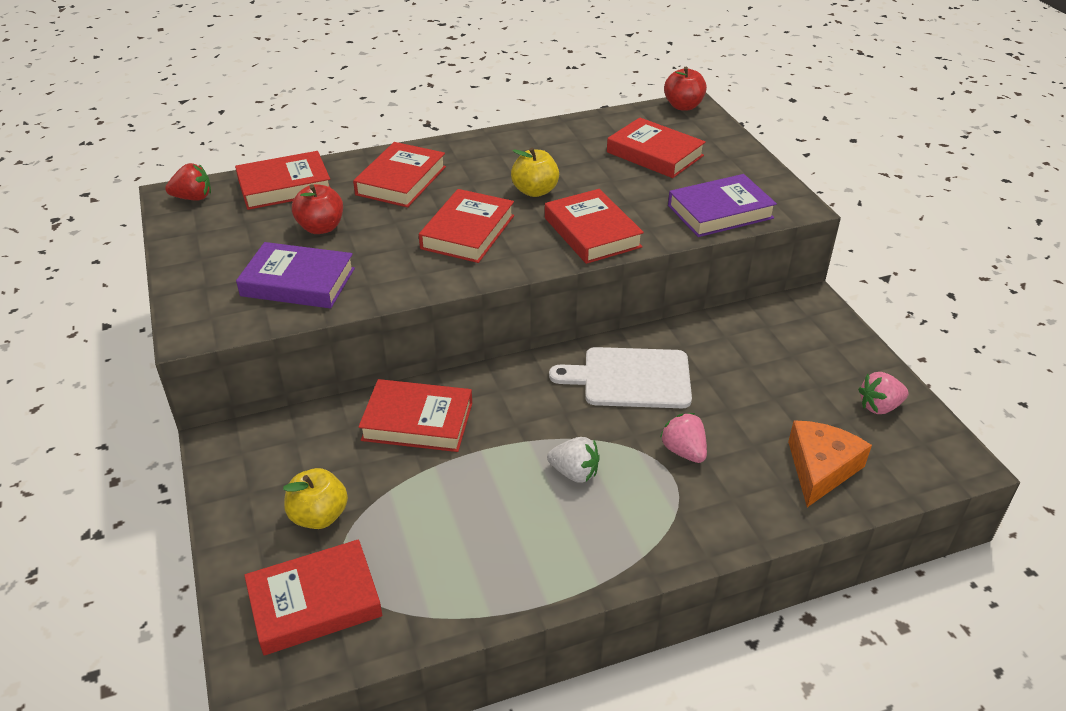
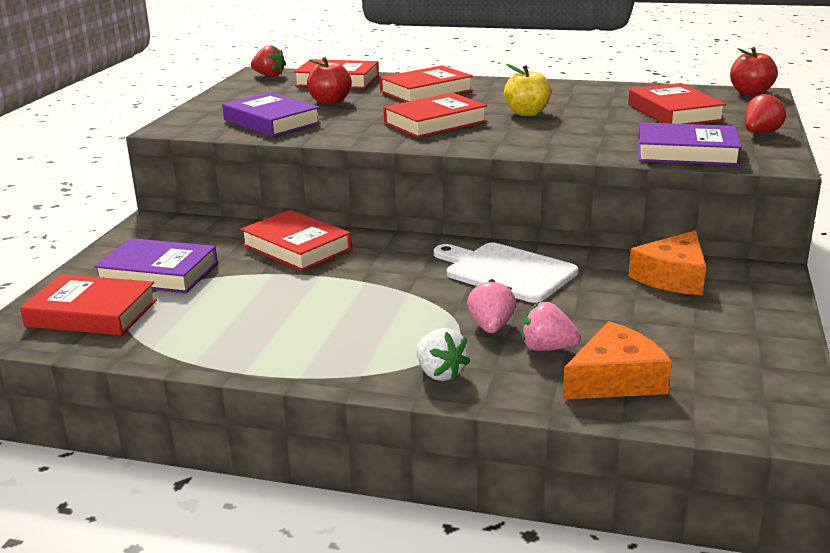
camera: 35 degrees right, 15 degrees down
(319, 516) = (158, 273): yellow apple -> purple book
(574, 473) = (375, 310): white strawberry -> white strawberry (440, 373)
(592, 232) = (541, 141): red book -> none
(745, 166) = (760, 133): none -> red strawberry
(755, 334) = (673, 277): none -> orange cheese
(879, 406) = (746, 360): pink strawberry -> pink strawberry (547, 348)

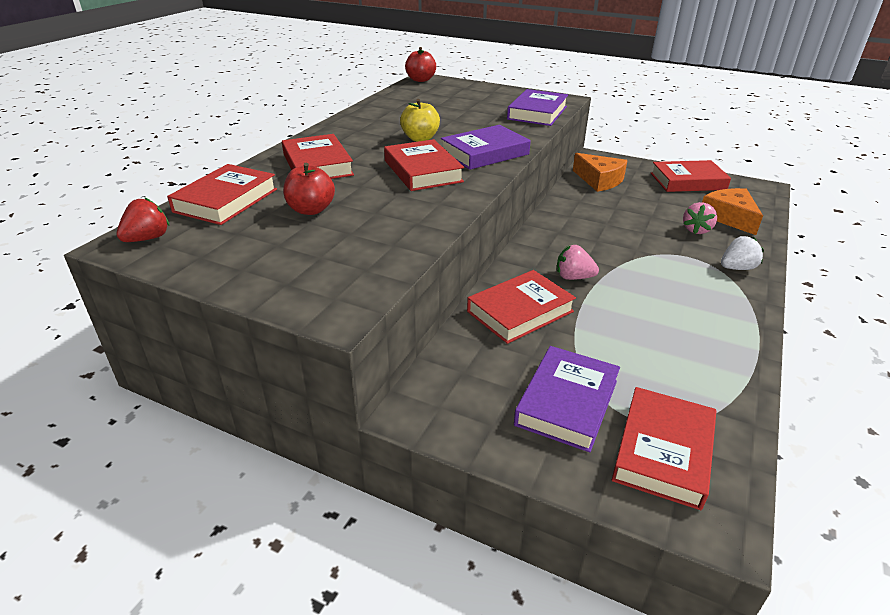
camera: 80 degrees left, 10 degrees up
(271, 121) = (362, 245): purple book -> purple book (485, 153)
(491, 327) = (670, 243): pink strawberry -> pink strawberry (573, 277)
(506, 272) = (585, 226): white cutting board -> none
(674, 112) = (451, 102): red book -> red book (688, 181)
(760, 133) = (507, 92): red strawberry -> none

